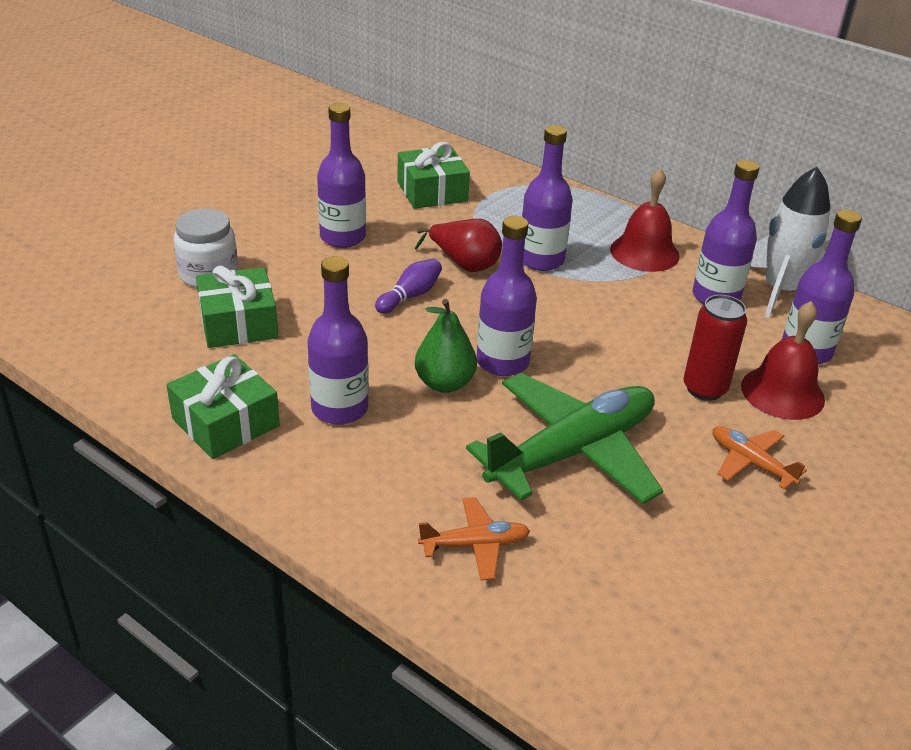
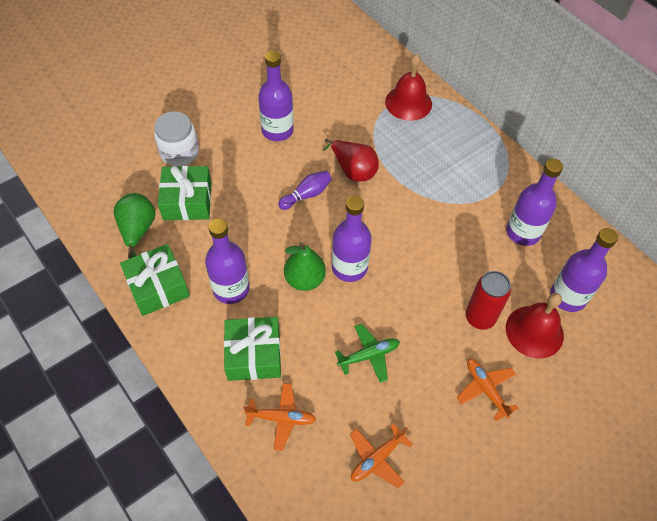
camera: 15 degrees right, 20 degrees up
(173, 364) = (138, 231): none -> green pear
(432, 191) = (353, 93): green gift -> green gift (253, 354)
(541, 260) = (409, 175): purple bottle -> none
(572, 452) = (369, 355): green plane -> green plane, size x0.47
(638, 567) = (377, 458): none -> orange plane
(644, 252) = (487, 179): red bell -> red bell (408, 103)
(780, 291) = (574, 234): white rocket -> none

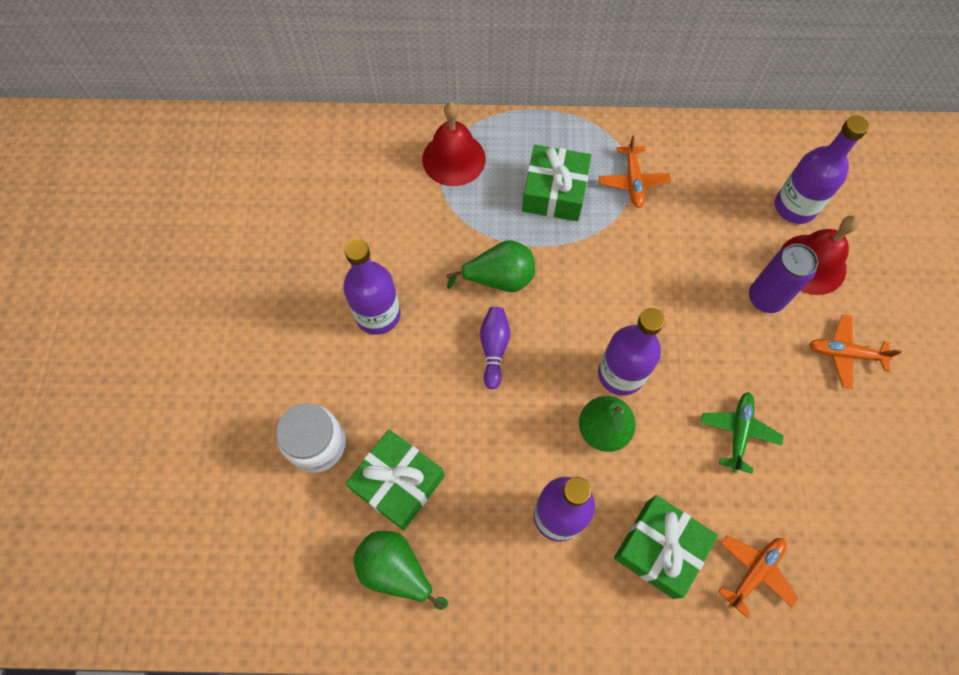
camera: 50 degrees left, 10 degrees up
(158, 286) = (495, 597): green gift -> green gift (554, 192)
(353, 170) = (499, 279): red pear -> green pear
(377, 458) = (856, 509): orange plane -> orange plane (633, 181)
(480, 317) = (765, 298): red can -> purple can
(523, 232) = (697, 186): purple bottle -> none

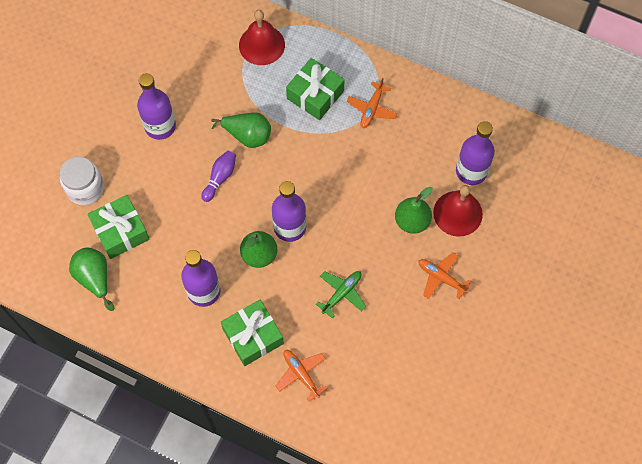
camera: 25 degrees right, 0 degrees up
(754, 572) = (301, 374): orange plane -> orange plane turned 105 degrees counterclockwise
(765, 298) = (412, 221): purple can -> green pear

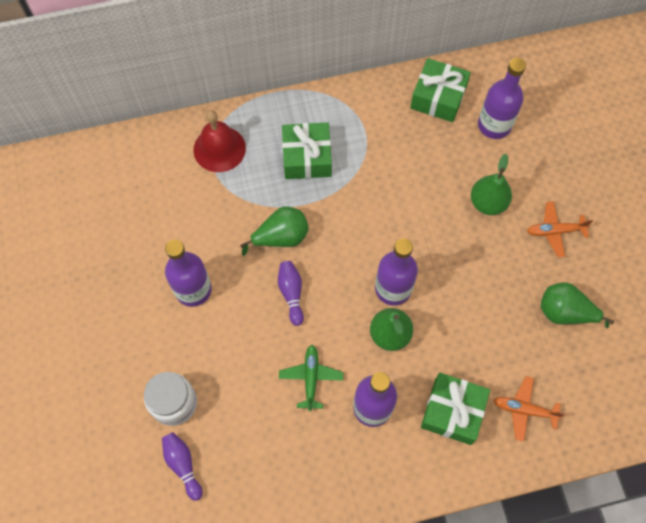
camera: 40 degrees left, 0 degrees up
(57, 230) = (183, 465): none -> purple bowling pin
(95, 278) = (261, 480): green pear -> green pear (564, 312)
(121, 231) = (245, 415): green gift -> green gift (438, 97)
(342, 293) = (490, 310): green plane -> green plane (311, 378)
(372, 109) = (366, 134): orange plane -> none
(458, 213) = (516, 167): red bell -> none

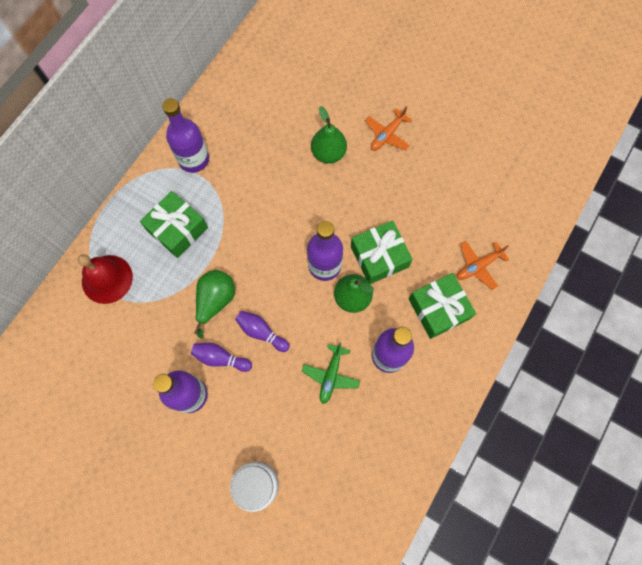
camera: 45 degrees left, 5 degrees up
(183, 465) = (306, 519): purple bowling pin -> purple bowling pin (220, 358)
(311, 378) = (331, 375): green plane -> green plane turned 120 degrees counterclockwise
(438, 97) = (227, 109): green gift -> green gift (379, 256)
(494, 125) = (282, 97): purple bottle -> purple bottle (193, 159)
(564, 312) = (442, 182): green pear -> none

